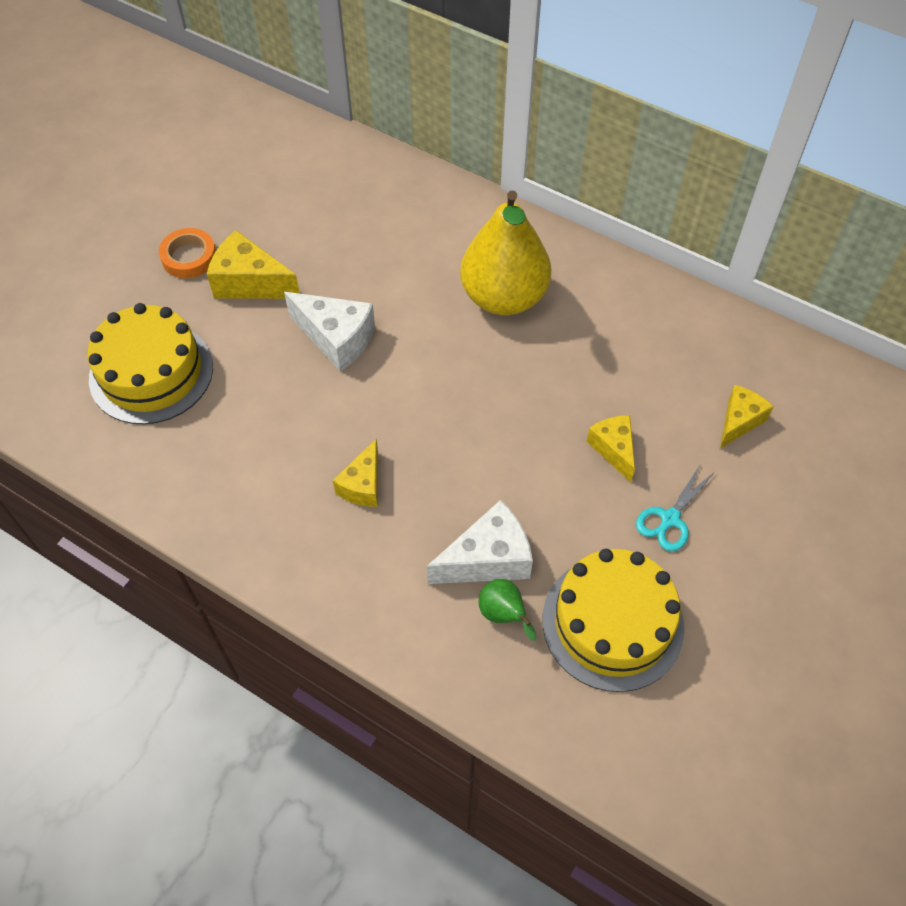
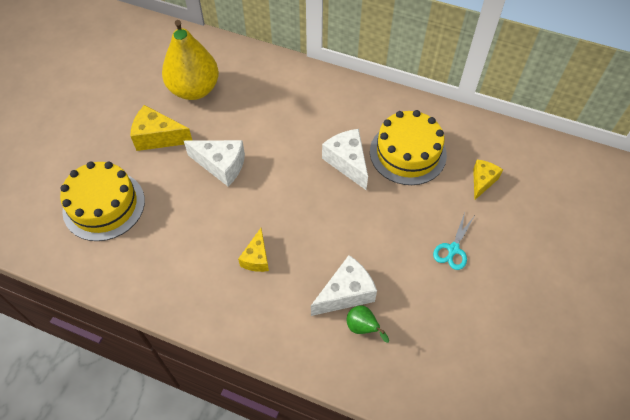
camera: 10 degrees left, 0 degrees up
(189, 257) = (115, 126): orange tape -> none
(504, 297) = (322, 124): yellow pear -> yellow pear (194, 89)
(531, 361) = (347, 162): none -> white cheese
(612, 623) = (431, 321): yellow cake -> yellow cake (408, 153)
(613, 449) = (410, 210): yellow cheese -> none

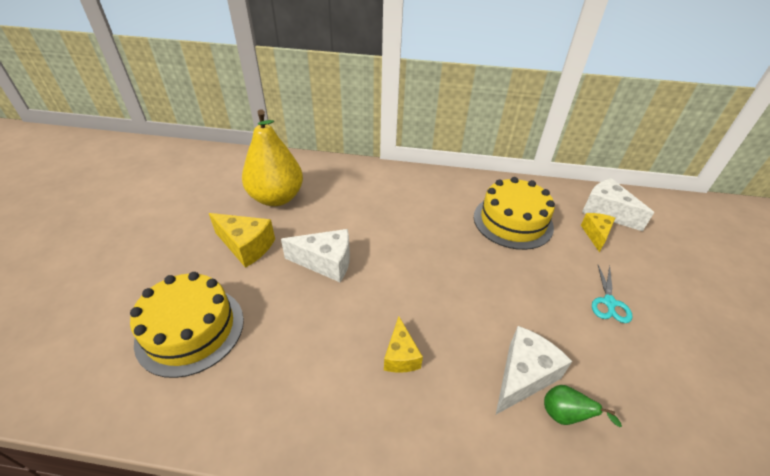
camera: 15 degrees left, 15 degrees down
(158, 137) = (246, 246): yellow cheese -> yellow cheese turned 150 degrees counterclockwise
(347, 162) = (458, 238): white cheese -> white cheese (606, 212)

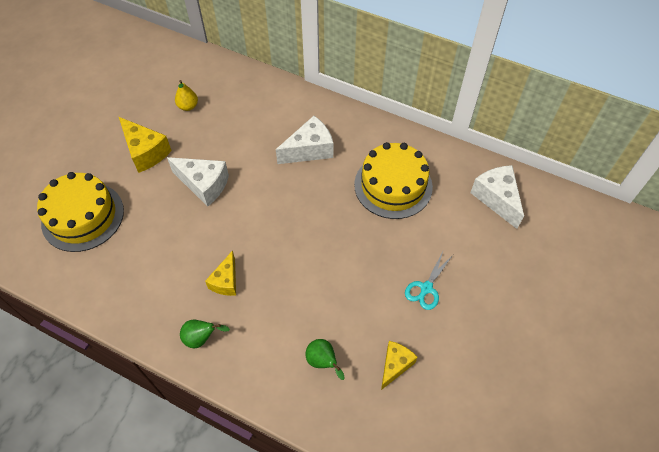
camera: 20 degrees right, 15 degrees up
(276, 198) = (188, 106): yellow pear -> yellow pear, size x0.41
(406, 436) = (201, 338): none -> green pear
(523, 376) = (310, 324): white cheese -> white cheese (309, 150)
(596, 234) = (465, 220): yellow cheese -> yellow cheese (395, 365)

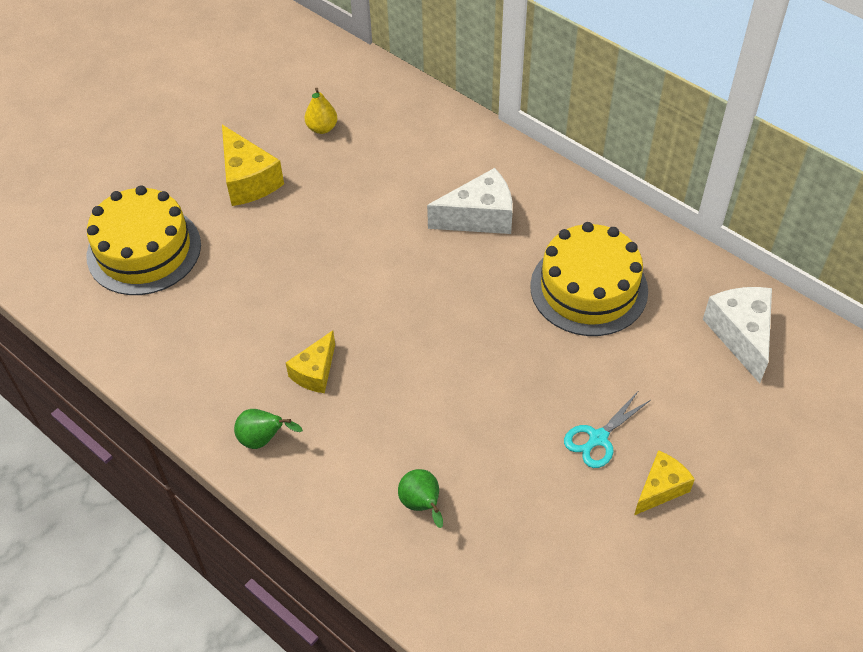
camera: 15 degrees right, 5 degrees down
(204, 185) = (317, 238): white cheese -> none
(395, 365) = (523, 532): yellow cheese -> yellow cheese (660, 488)

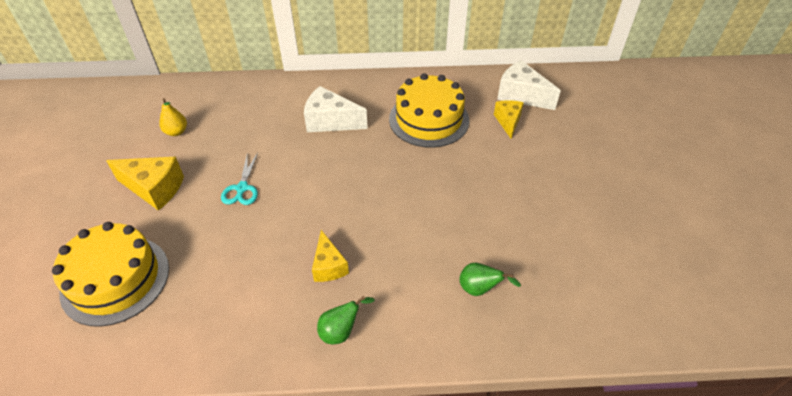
camera: 45 degrees left, 5 degrees down
(479, 217) = (330, 121): white cheese -> white cheese turned 105 degrees counterclockwise
(598, 438) = (521, 184): turquoise scissors -> turquoise scissors (242, 188)
(660, 488) = (576, 186): yellow cheese -> yellow cheese (508, 122)

